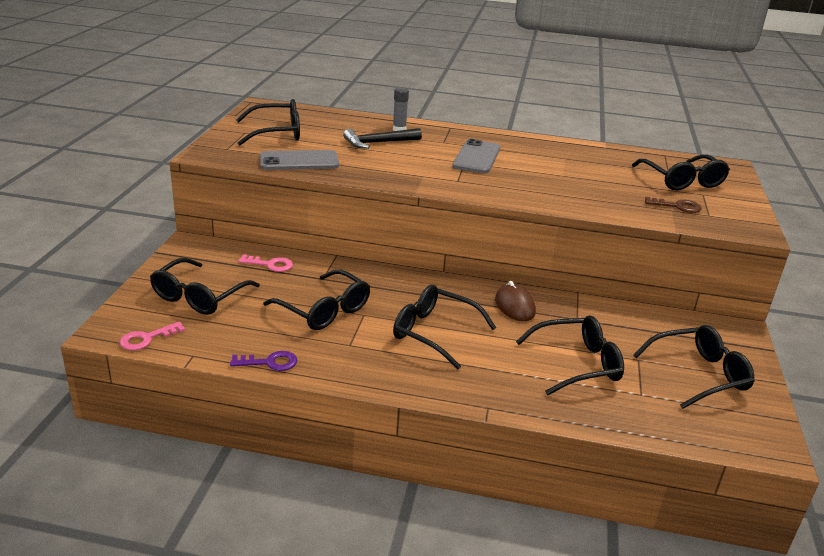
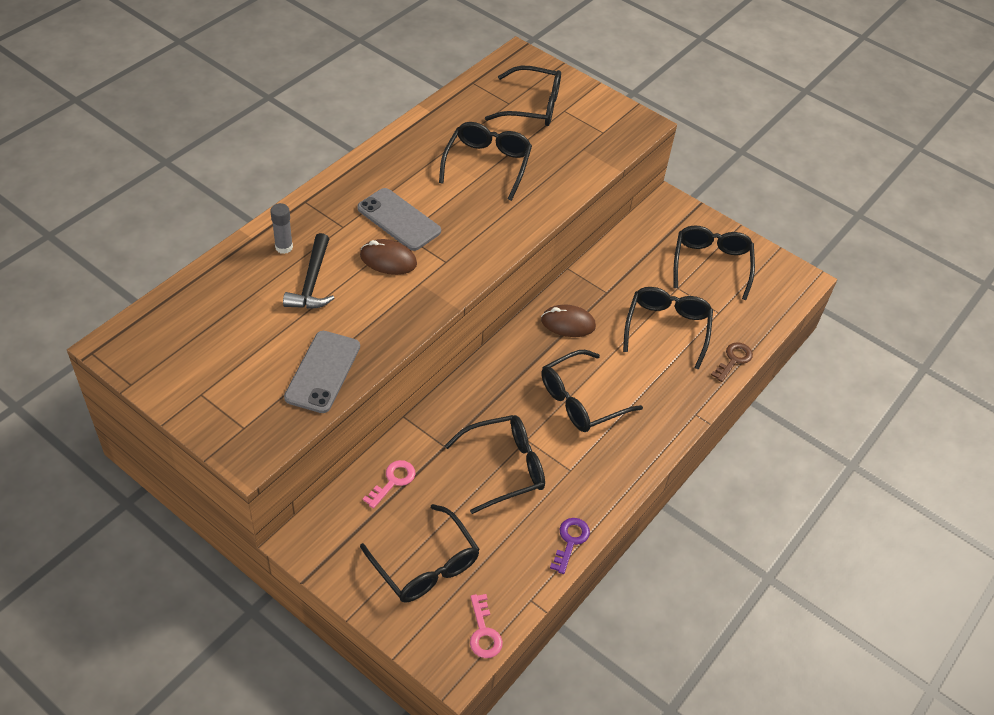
camera: 65 degrees left, 20 degrees up
(277, 133) = (222, 362): black glasses -> black glasses (487, 164)
(432, 161) = (388, 260): none -> brown mouse
(677, 206) = (578, 141): brown key -> brown key (733, 360)

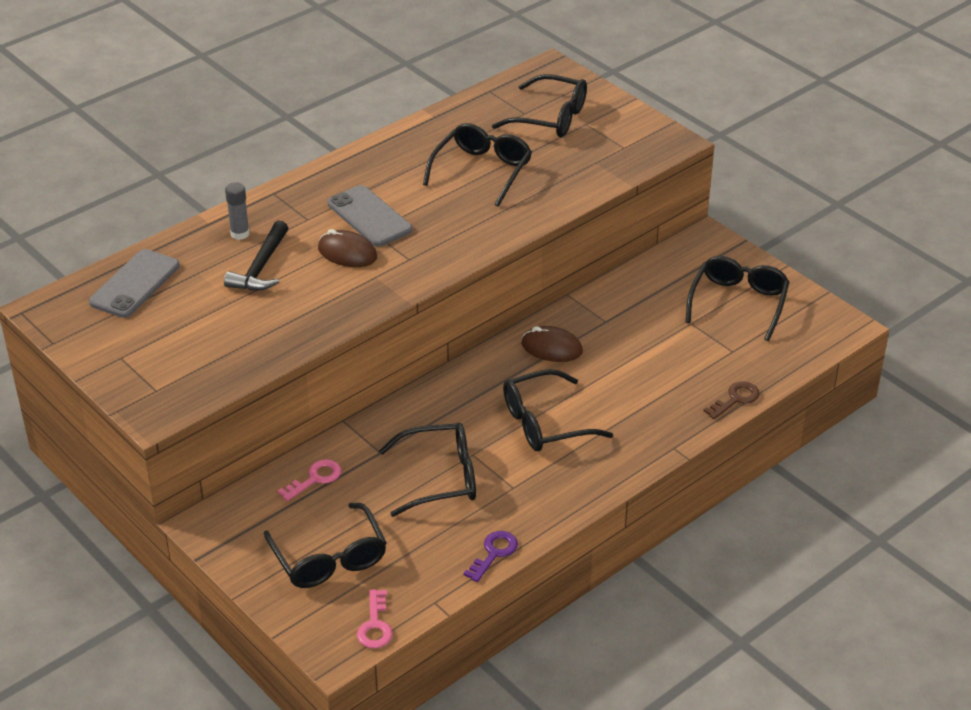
camera: 15 degrees right, 10 degrees down
(323, 372) = (250, 348): grey phone -> grey phone (135, 284)
(667, 328) = (666, 362): black glasses -> none

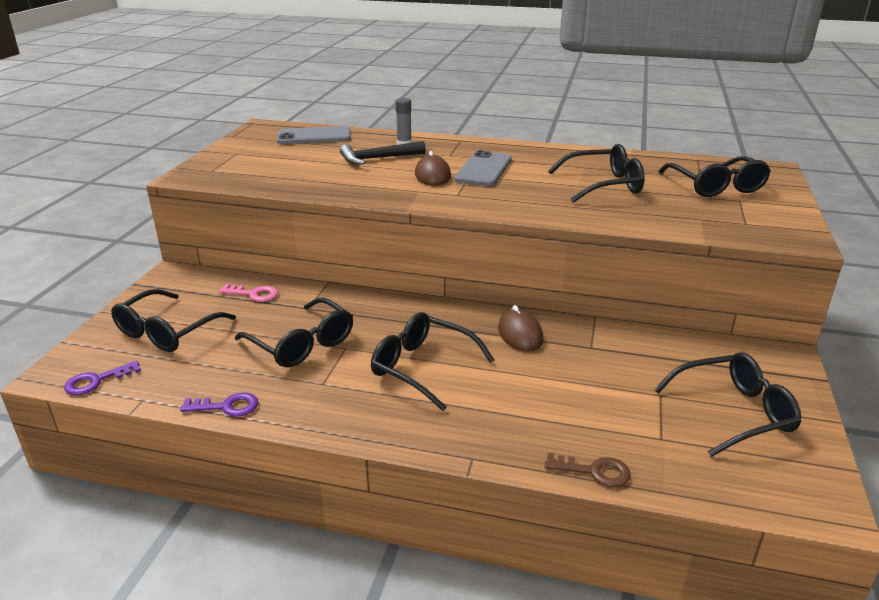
camera: 55 degrees right, 10 degrees down
(375, 625) = (96, 381): pink key -> purple key

